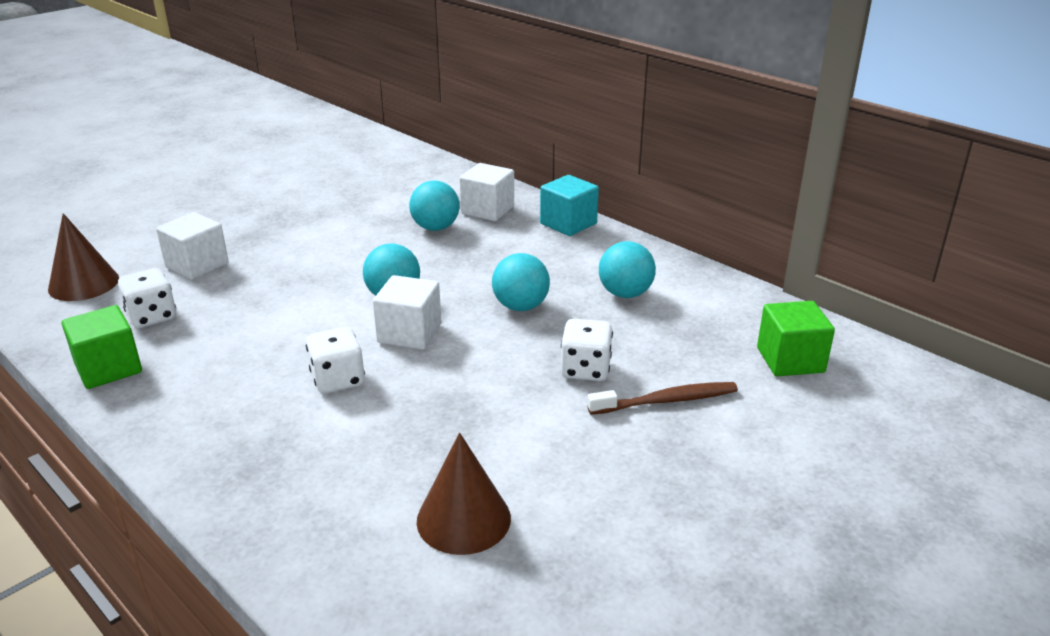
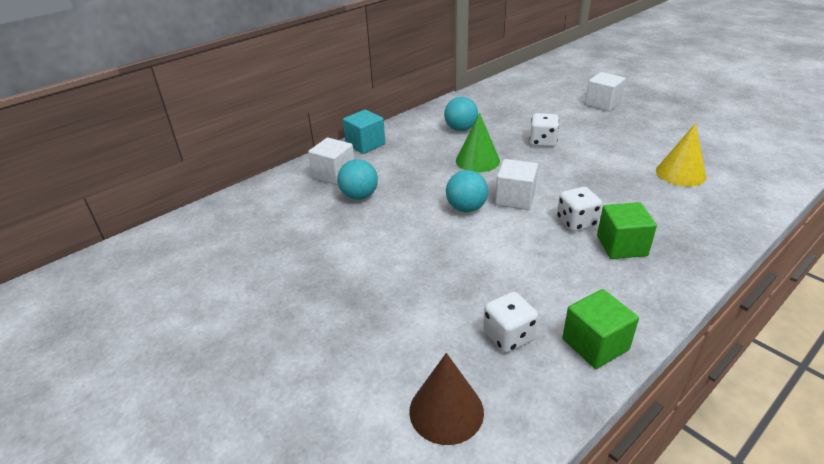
camera: 85 degrees left, 5 degrees up
(197, 265) = (411, 325): white cube -> white cube (602, 104)
(463, 519) = (680, 173): brown cone -> yellow cone
(520, 306) = (477, 160): turquoise ball -> green cone
(666, 401) = (564, 123): brown toothbrush -> none
(790, 360) = (522, 94): green cube -> green cube (621, 246)

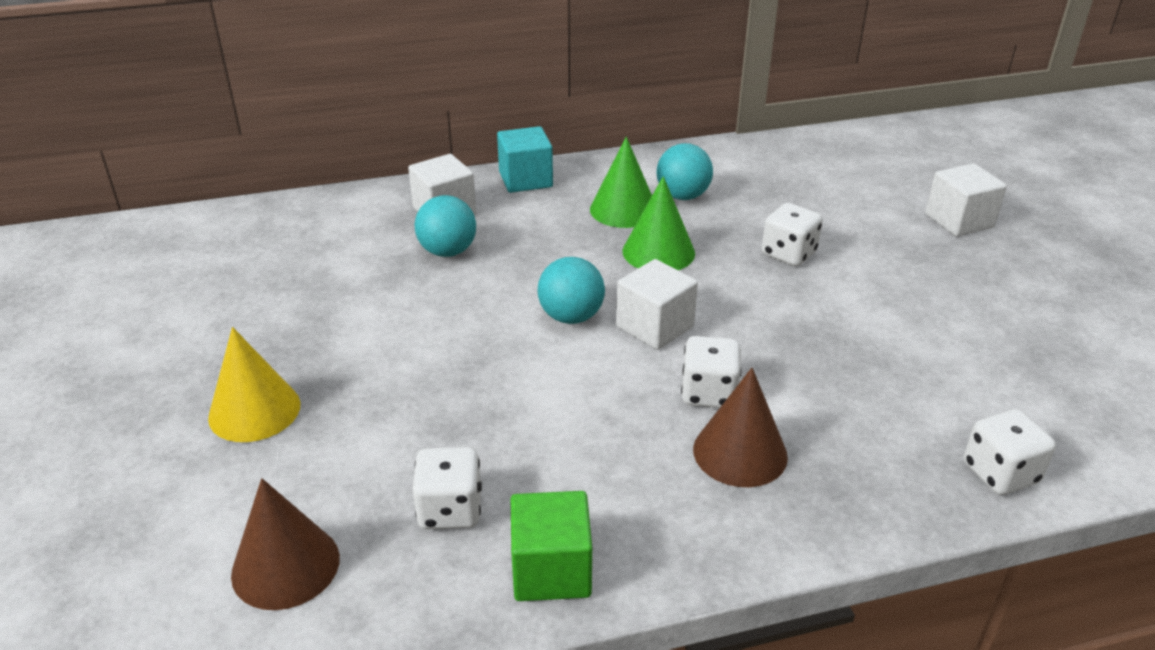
camera: 25 degrees right, 0 degrees up
(436, 144) = (623, 209): none -> green cone
(621, 246) = (740, 452): green cube -> brown cone
(680, 173) = (966, 377): yellow cone -> yellow cone (254, 410)
(739, 211) = (1000, 473): none -> white dice

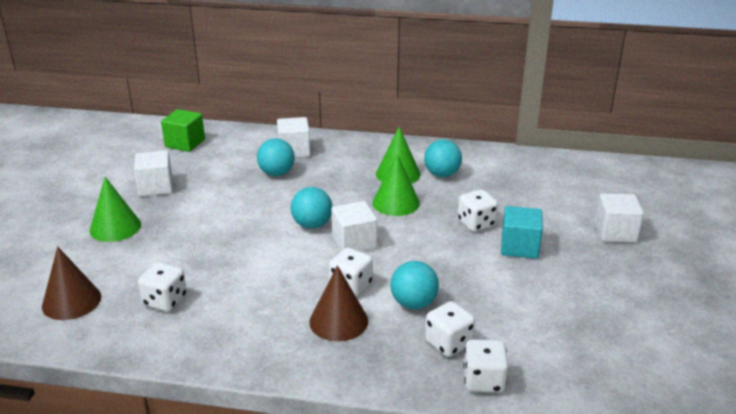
camera: 25 degrees right, 5 degrees down
(254, 410) = (115, 227): yellow cone -> green cone
(268, 323) = (156, 187): none -> white cube
(525, 179) = (355, 144): turquoise cube -> turquoise cube (519, 247)
(551, 570) = (188, 344): green cube -> green cube (185, 143)
(814, 392) = (413, 303): none -> turquoise ball
(910, 435) = (448, 343): none -> white dice

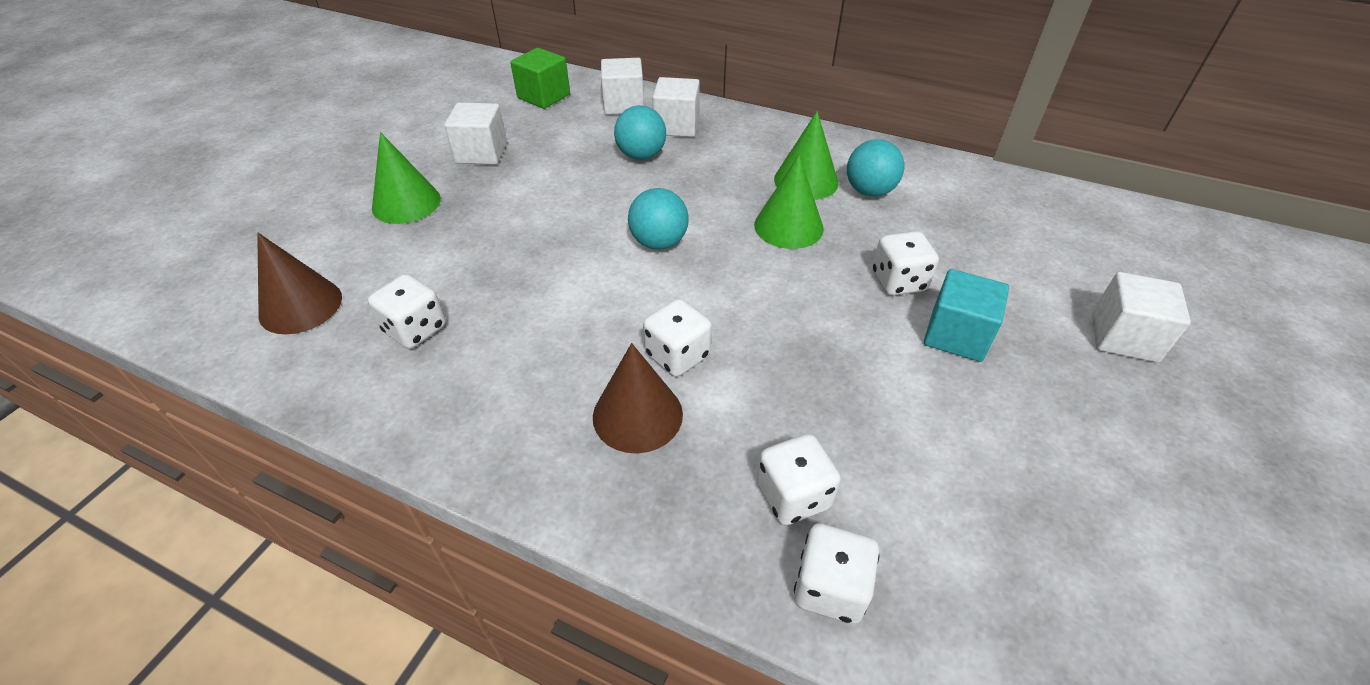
camera: 15 degrees right, 15 degrees up
(354, 242) = (707, 282): white cube -> white cube (624, 105)
(413, 303) = (760, 406): turquoise ball -> none

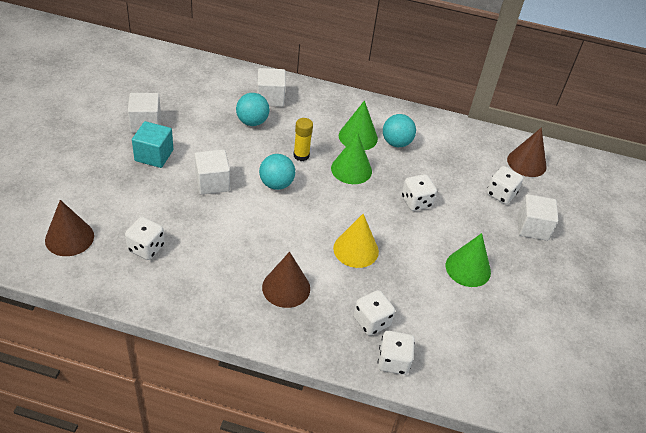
camera: 15 degrees left, 0 degrees up
(406, 203) = (108, 164): green cone -> green cone (468, 268)
(544, 96) = (174, 76): green cube -> none
(624, 105) = (231, 81): white cube -> white cube (212, 182)
(677, 355) = (301, 253): white dice -> white dice (501, 194)
(708, 203) = (301, 155): none -> yellow glue stick
(779, 355) = (356, 249): none -> yellow cone
(956, 335) = (448, 232): turquoise cube -> turquoise cube (154, 155)
(1102, 229) = (526, 163): none -> brown cone

